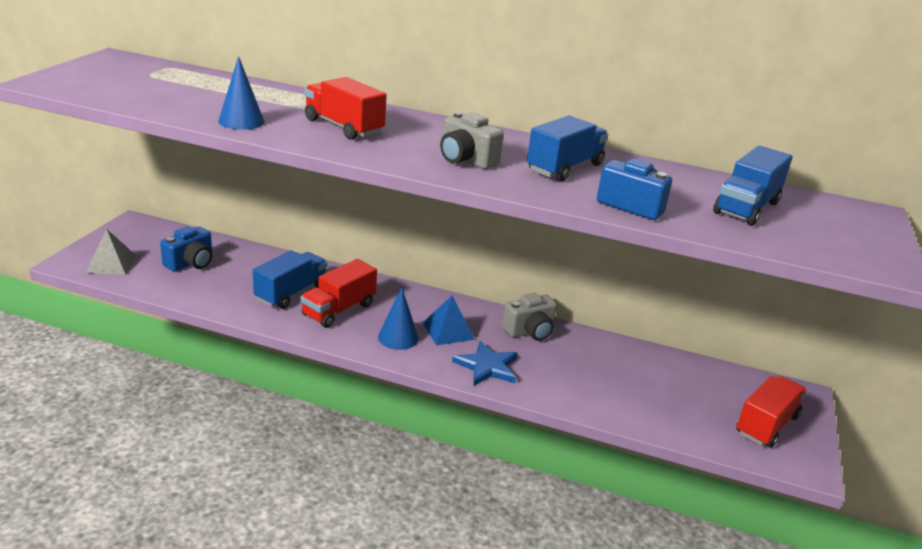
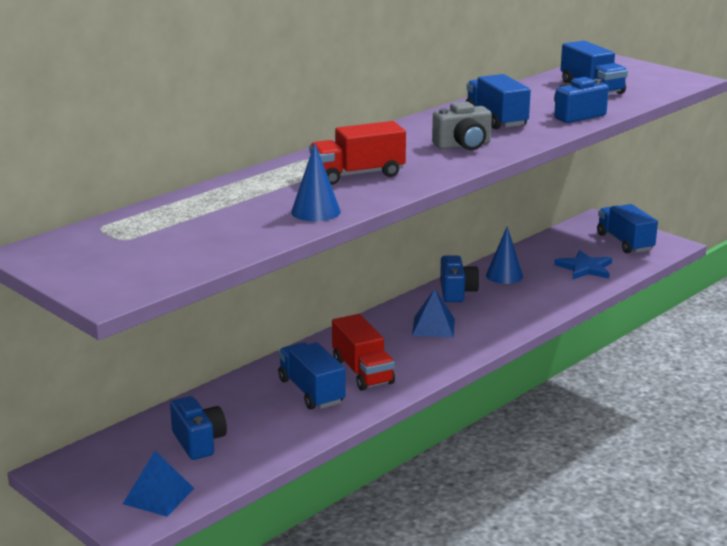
camera: 60 degrees left, 5 degrees down
(111, 264) = (158, 496): grey pyramid -> blue pyramid
(398, 337) = (430, 352): blue cone -> blue cone (504, 275)
(487, 366) = (499, 323): blue star -> blue star (585, 268)
(529, 331) = (457, 292): grey camera -> blue camera
(766, 425) = (625, 242): red truck -> blue truck

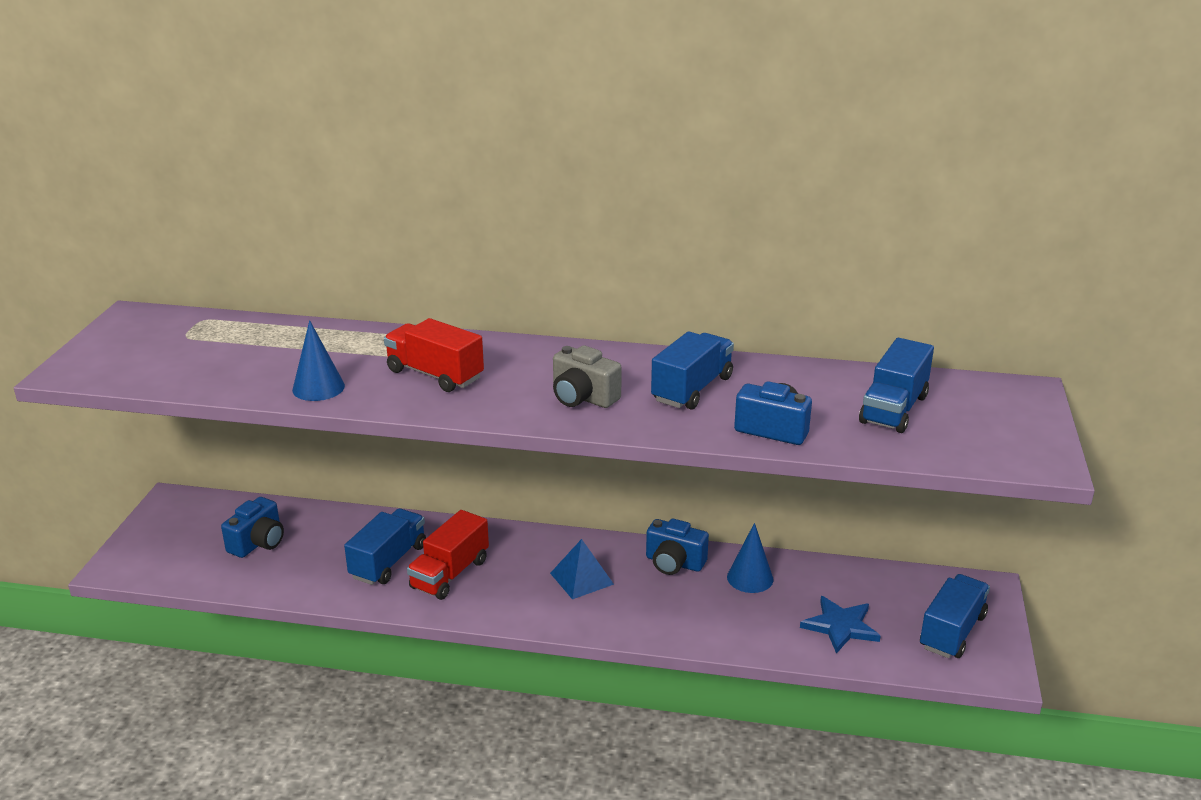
camera: 55 degrees right, 5 degrees up
(158, 496) = (164, 560): blue pyramid -> none
(457, 292) = (674, 563): blue camera -> blue camera turned 60 degrees clockwise

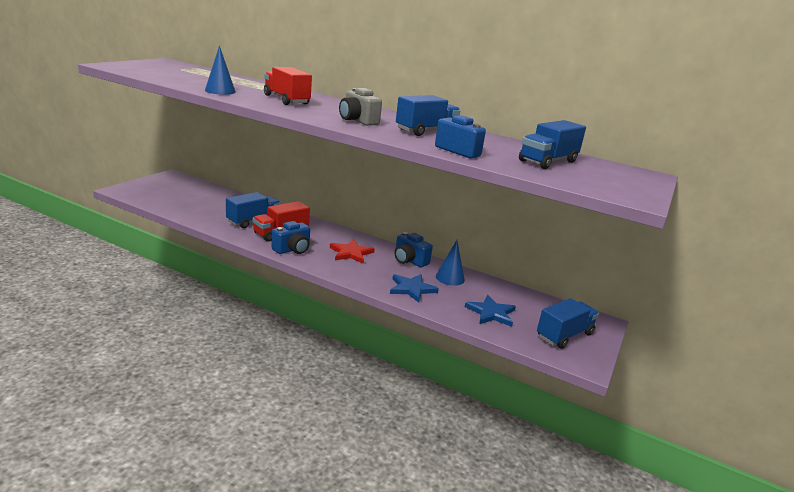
camera: 15 degrees right, 5 degrees down
(258, 543) = (196, 199): blue camera -> blue camera (292, 249)
(582, 578) = (351, 253): blue pyramid -> red star
(711, 620) = (412, 289): none -> blue star

